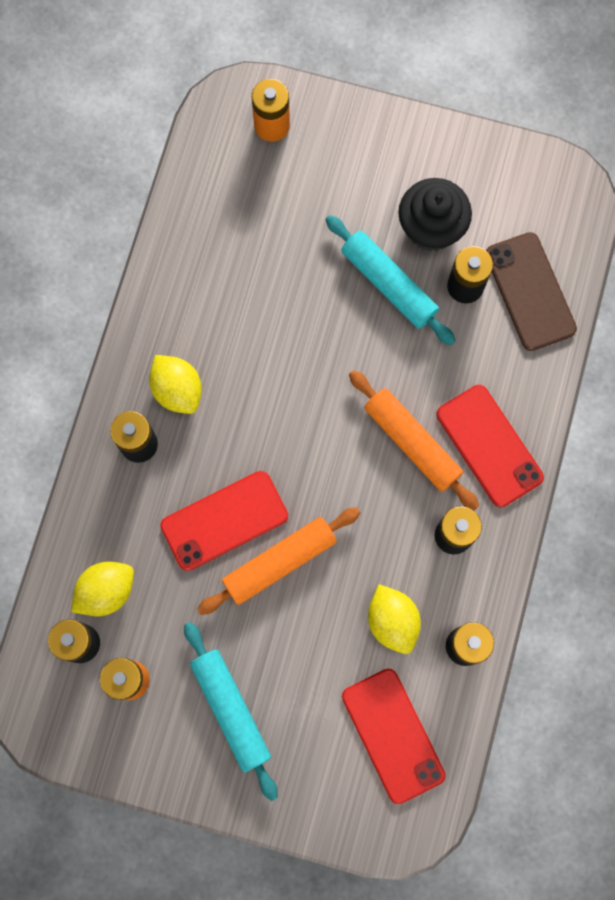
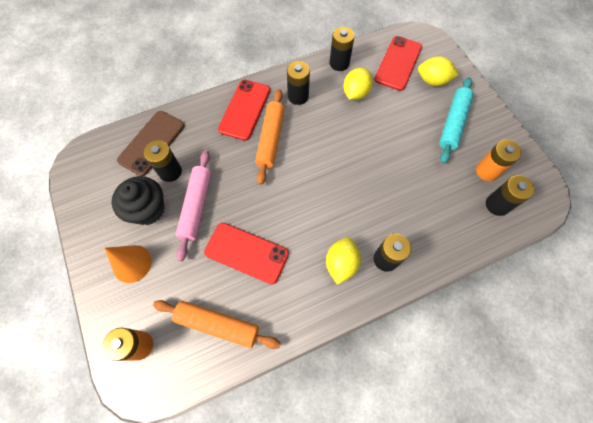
camera: 130 degrees left, 10 degrees down
(106, 591) = (464, 213): yellow lemon -> yellow lemon (432, 81)
(224, 521) = (381, 188): red phone -> red phone (246, 253)
(279, 562) = (376, 152): orange rolling pin -> orange rolling pin (218, 325)
(373, 170) = (132, 263): none -> orange cone
(388, 284) = (196, 206): turquoise rolling pin -> pink rolling pin

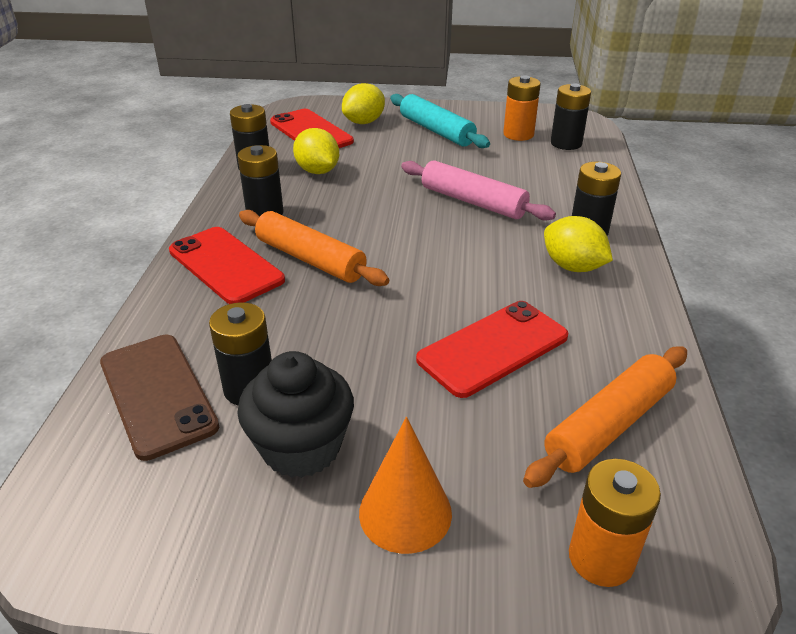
camera: 60 degrees left, 30 degrees down
(196, 206) = (356, 377): pink rolling pin -> pink rolling pin (473, 202)

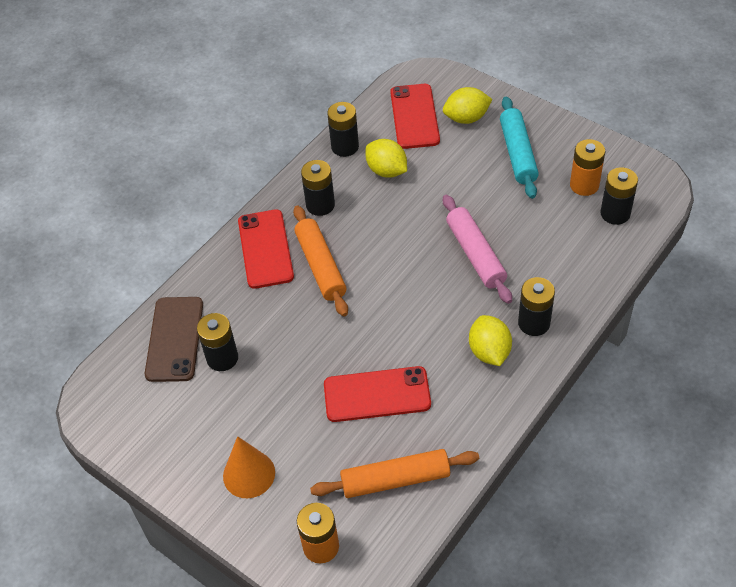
camera: 35 degrees right, 15 degrees up
(301, 447) = (225, 410): black cupcake -> none
(317, 171) = (387, 171): yellow lemon -> yellow lemon turned 45 degrees counterclockwise

